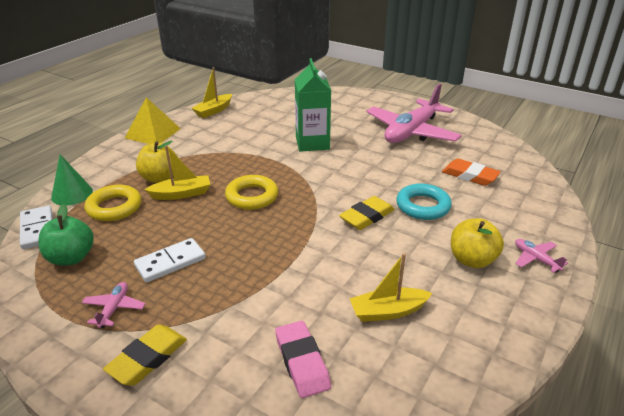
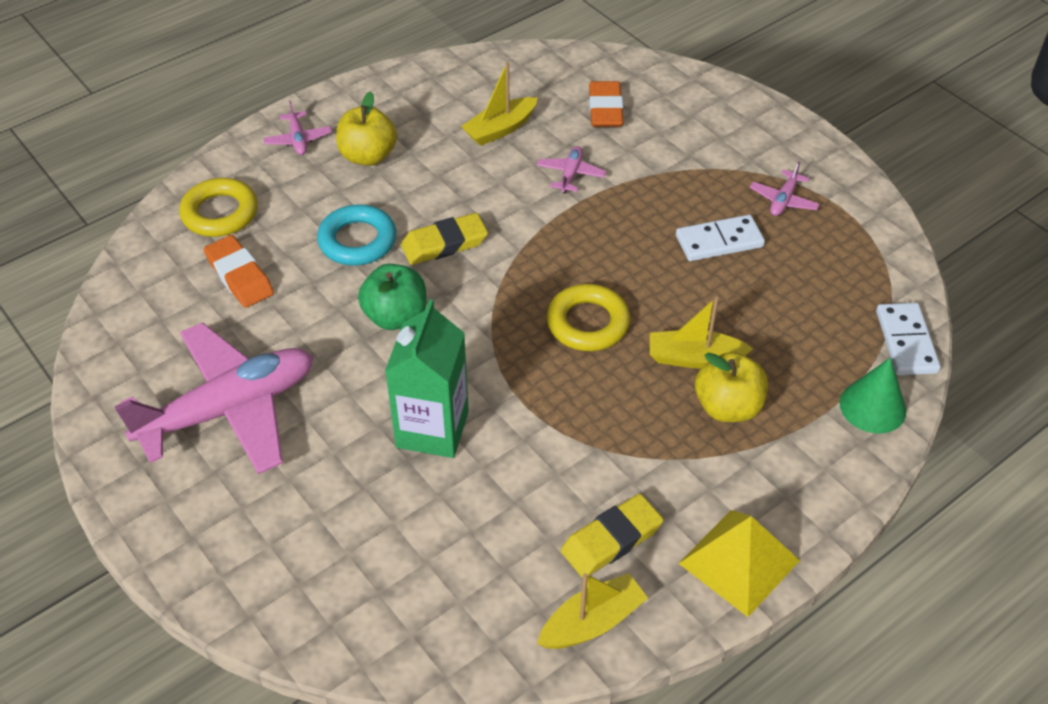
camera: 160 degrees left, 15 degrees up
(71, 258) = (846, 279): green apple -> green apple (395, 316)
(114, 207) = (799, 357): yellow ring -> yellow ring (220, 213)
(147, 358) = (746, 145): yellow eraser -> yellow eraser (611, 540)
(302, 362) = (605, 109): pink eraser -> orange eraser
(305, 285) = (570, 174): none -> pink plane
(388, 311) = (500, 129): yellow boat -> yellow boat turned 135 degrees clockwise

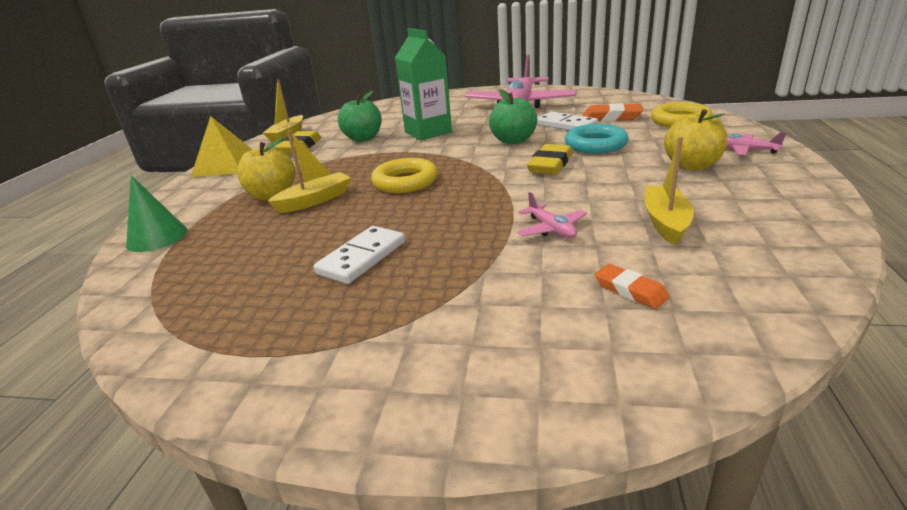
camera: 140 degrees right, 20 degrees down
(516, 488) = (363, 139): none -> green apple
(605, 109) = (630, 290): orange eraser -> orange eraser, size x0.63
(783, 200) = (326, 322): pink plane -> none
(906, 341) = (130, 282): white domino -> white domino (566, 125)

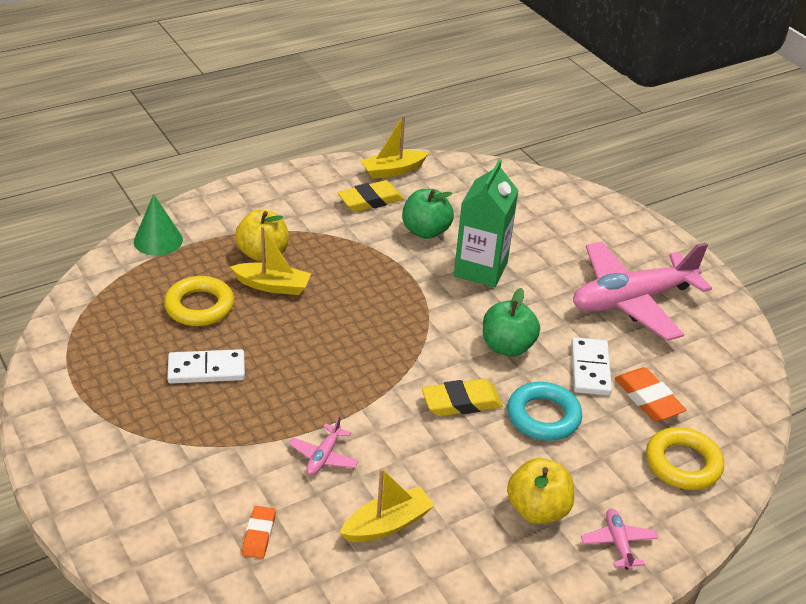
camera: 45 degrees right, 10 degrees up
(226, 165) = (295, 182): yellow pyramid -> none
(405, 182) = (348, 320): yellow ring -> yellow ring (199, 306)

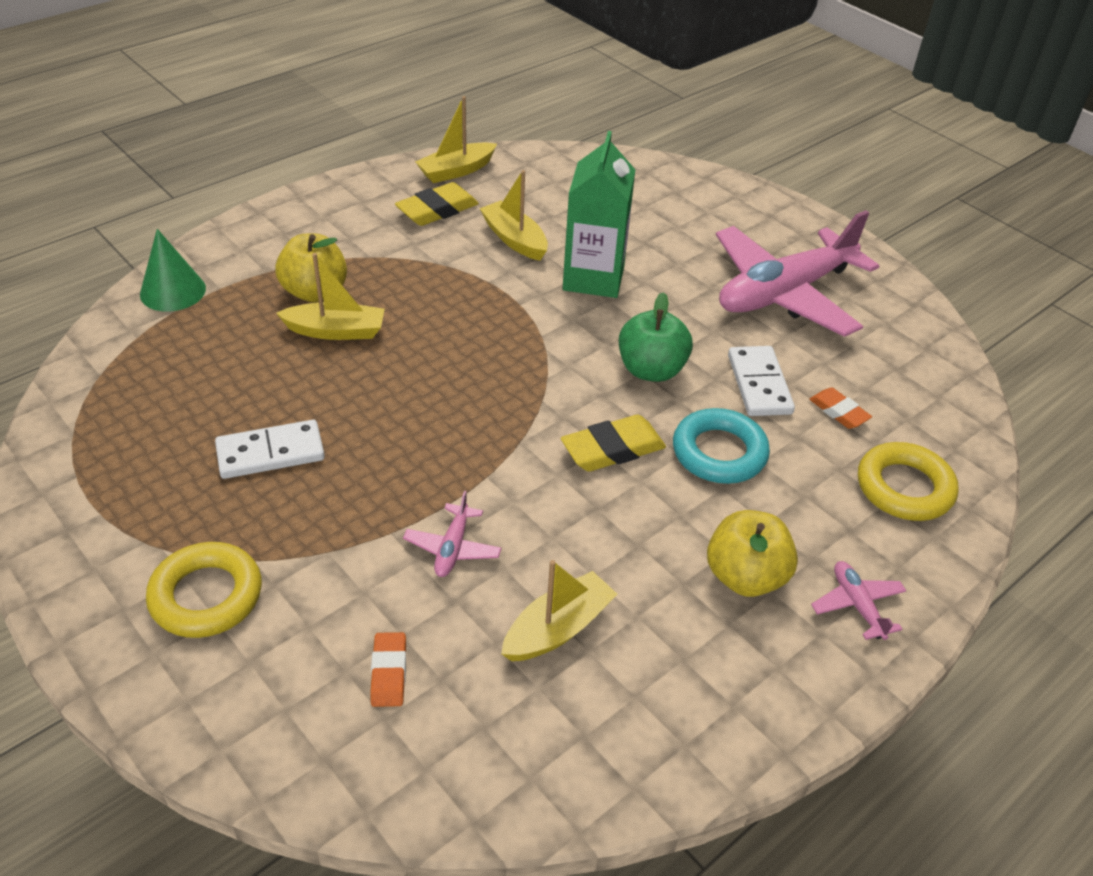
camera: 10 degrees left, 5 degrees up
(199, 306) = (245, 370): yellow ring -> yellow ring (206, 596)
(426, 231) = (514, 239): green apple -> yellow boat
(648, 399) = (838, 412): orange eraser -> orange eraser, size x0.63

